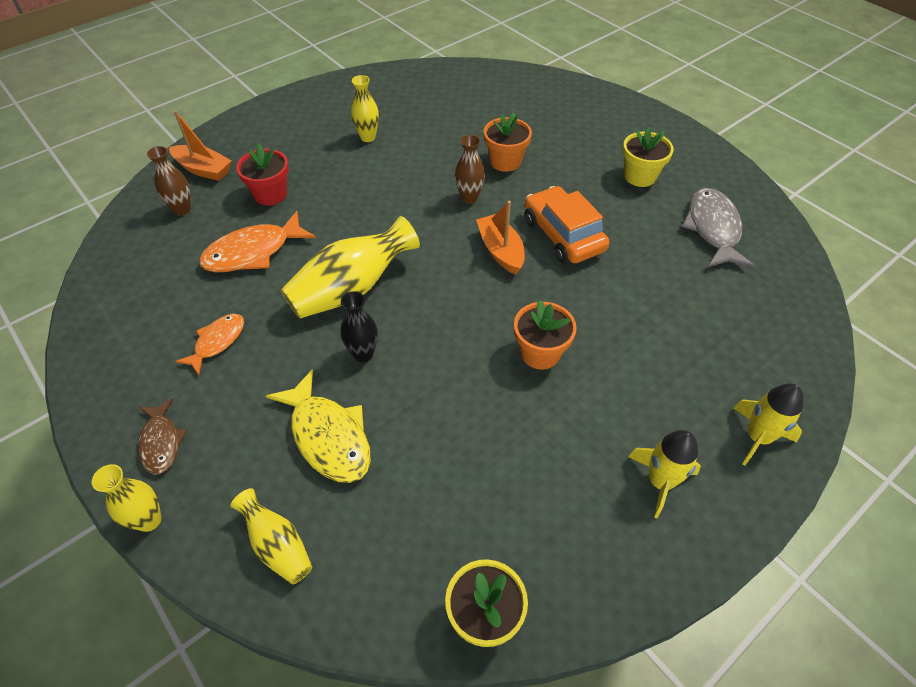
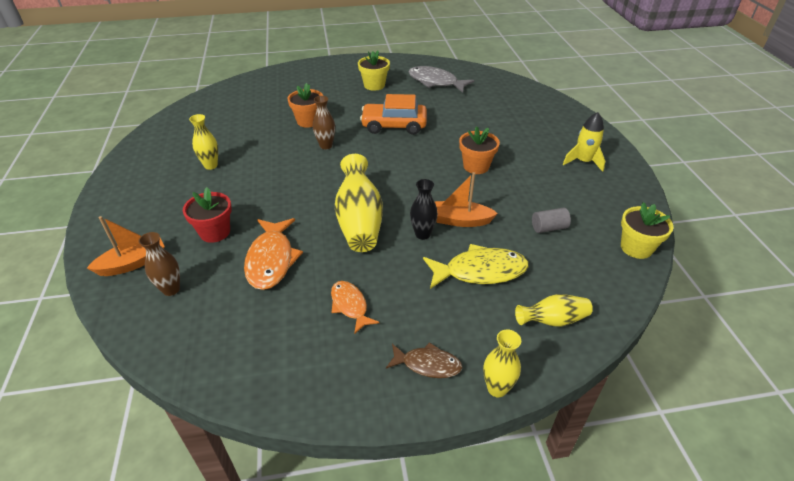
camera: 60 degrees left, 10 degrees down
(459, 484) = (549, 228): none -> grey cylinder
(500, 251) = (384, 151): orange boat -> orange boat (460, 220)
(757, 437) = (573, 125): yellow rocket -> none

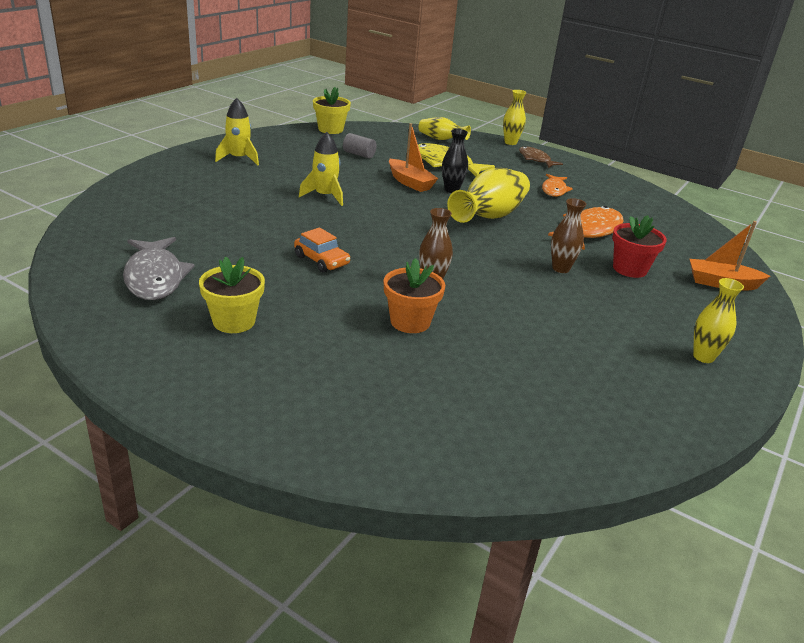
camera: 140 degrees left, 10 degrees down
(171, 289) = (688, 252): brown vase -> brown vase (560, 269)
(211, 165) = (596, 332): yellow vase -> yellow vase (703, 357)
(394, 125) = (321, 260): orange car -> orange car, size x0.61
(476, 166) = (325, 196): orange flower pot -> yellow rocket

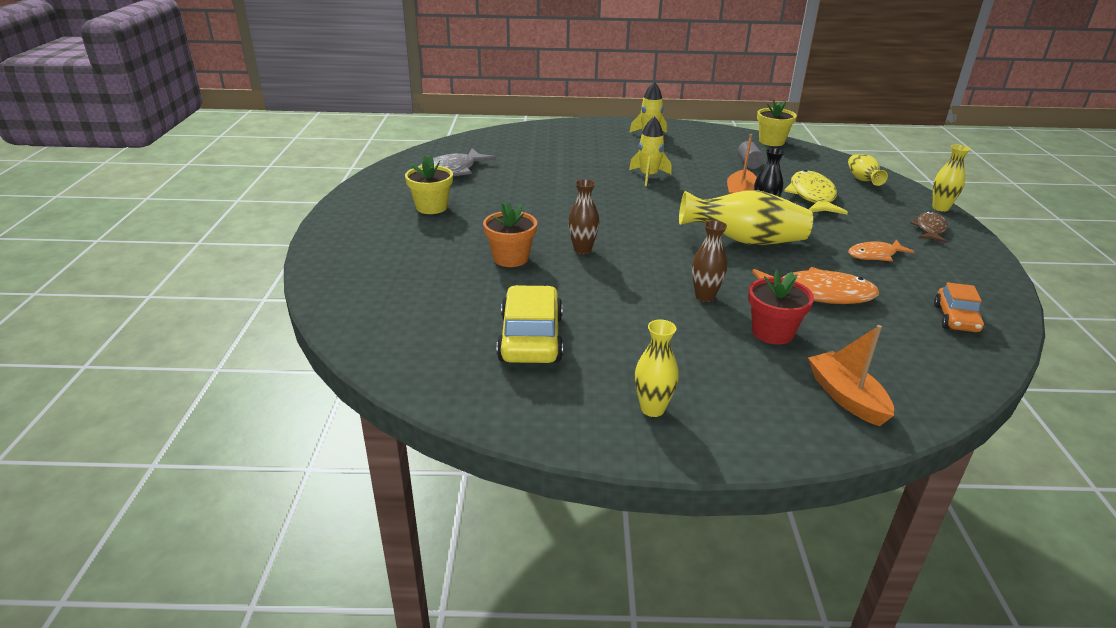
camera: 60 degrees right, 0 degrees up
(321, 260) = (549, 205): orange car -> orange car (956, 319)
(568, 369) = (531, 338): none -> yellow car

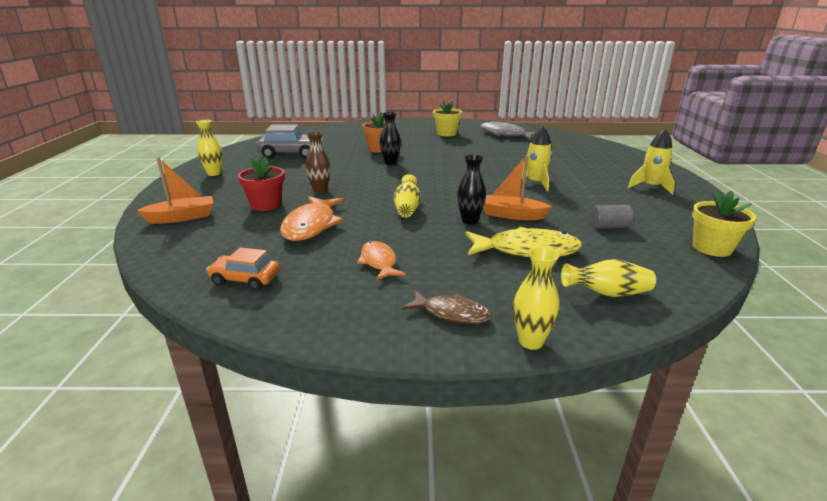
camera: 90 degrees right, 5 degrees down
(531, 338) = (291, 154): yellow car -> grey car
(582, 250) = (390, 163): brown vase -> black vase
(744, 241) = (407, 208): yellow vase -> yellow vase, size x0.56

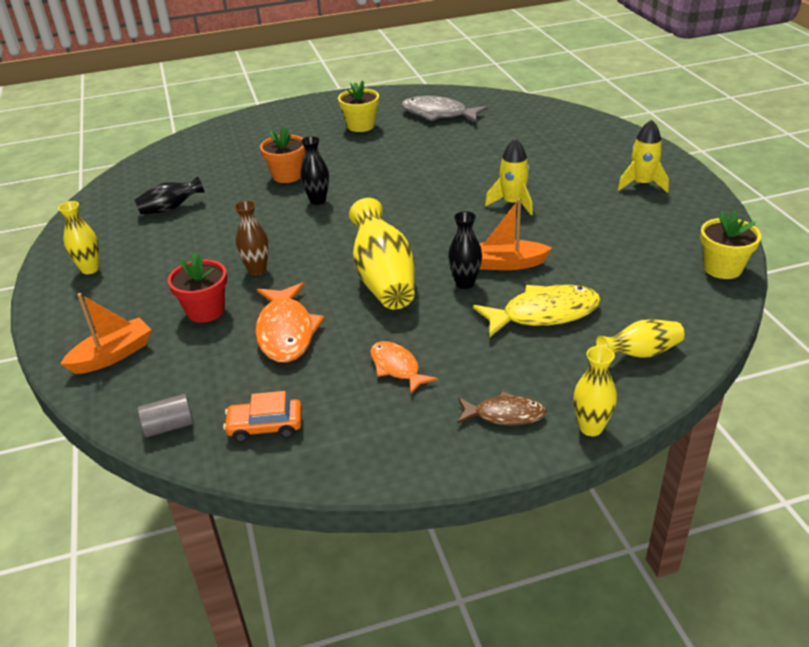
camera: 15 degrees left, 10 degrees up
(291, 154) = (170, 208): grey car -> black vase
(407, 208) = (383, 279): yellow vase -> yellow vase, size x1.78
(608, 227) = (615, 259): grey cylinder -> grey cylinder (169, 426)

